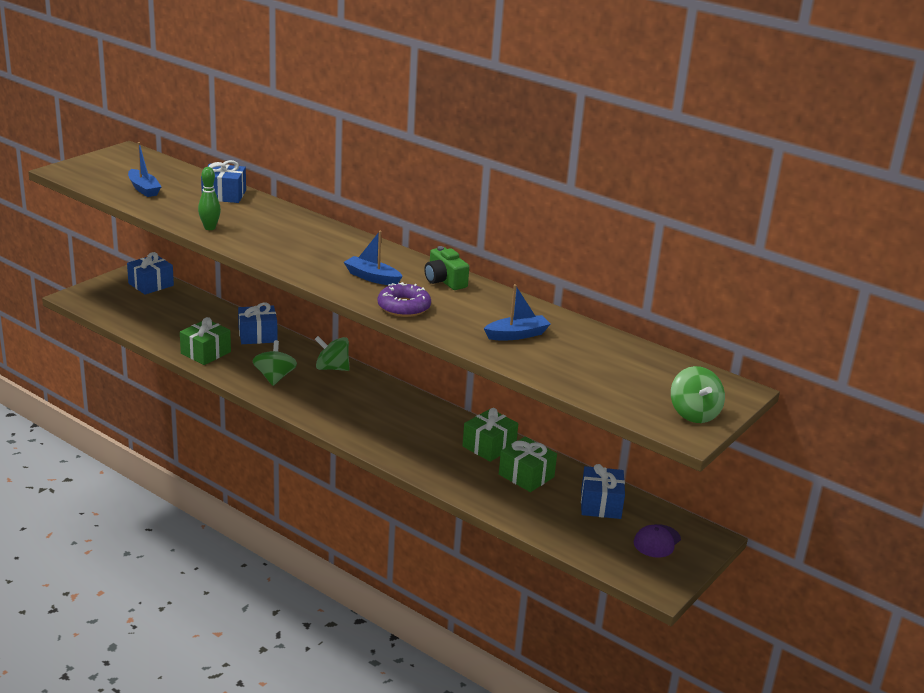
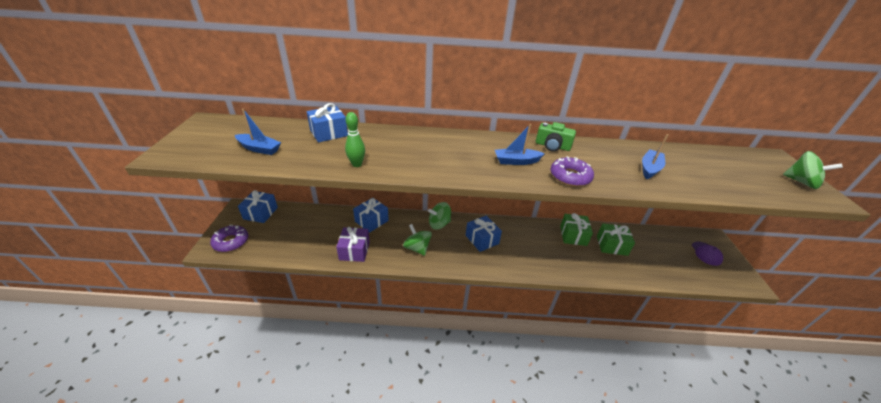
camera: 35 degrees left, 10 degrees up
(98, 298) = (231, 242): none -> purple donut
(205, 353) = (354, 251): green gift -> purple gift
(600, 504) = (659, 244): blue gift -> blue gift (482, 239)

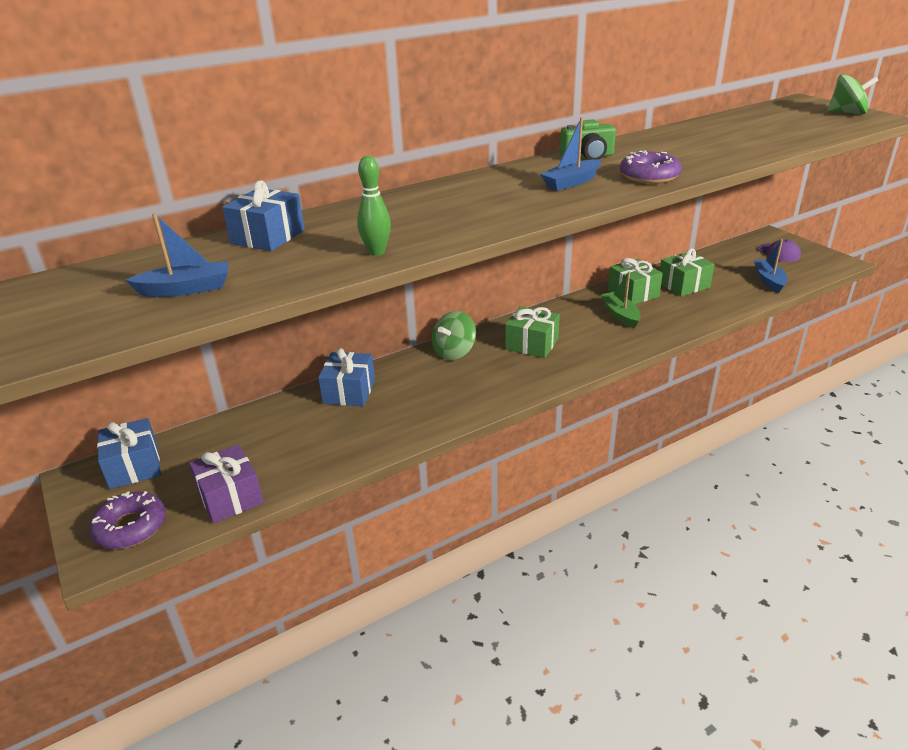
camera: 30 degrees left, 5 degrees down
(354, 251) = (369, 437): purple gift -> purple gift (230, 497)
(417, 248) = (458, 391): green spinning top -> none
(482, 239) = (531, 344): blue gift -> green gift
(550, 246) = (620, 315): none -> green boat
(649, 168) = (713, 144): blue boat -> blue boat (769, 281)

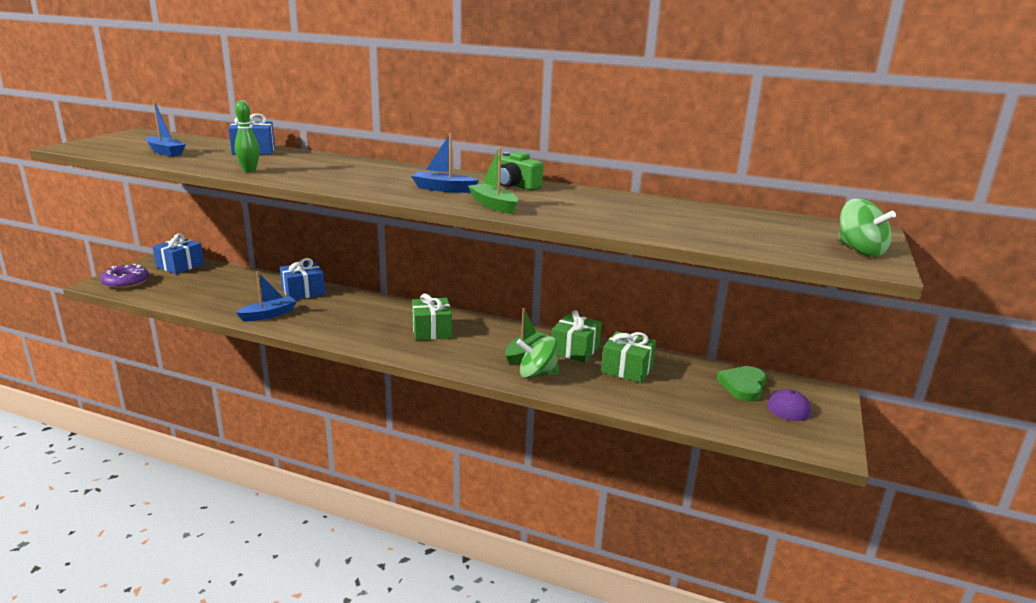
camera: 50 degrees right, 10 degrees down
(230, 497) = (166, 295): purple gift -> none
(454, 352) = (388, 308): green spinning top -> green spinning top (537, 374)
(649, 176) = (493, 205): purple donut -> green boat
(741, 256) = (743, 386): none -> green heart
(769, 281) = (707, 411): blue boat -> blue boat (269, 315)

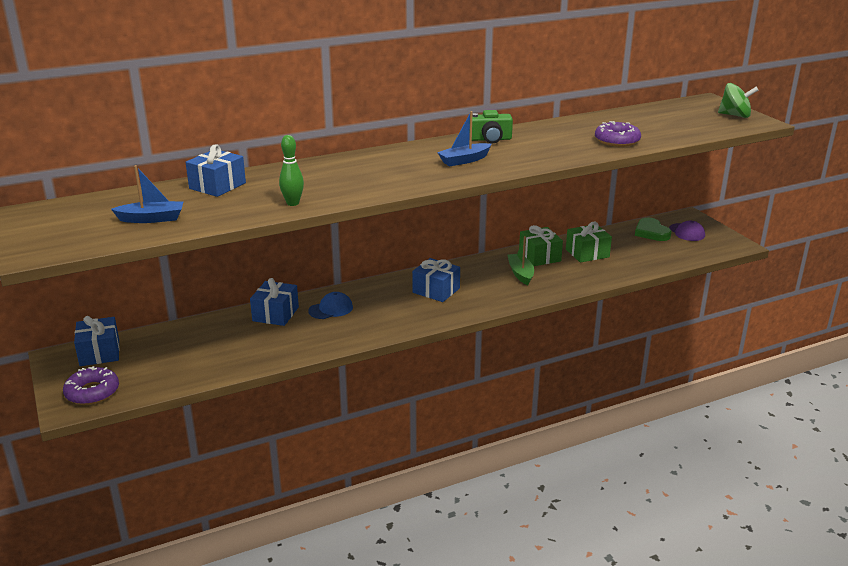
camera: 45 degrees left, 5 degrees up
(269, 315) = (299, 343): blue boat -> none
(338, 306) = (331, 309): none -> blue cap
(431, 330) = (436, 290): green gift -> blue gift
(493, 205) = (528, 160): green boat -> none
(537, 374) = (554, 282): green spinning top -> none
(628, 222) = (617, 140): none -> purple donut

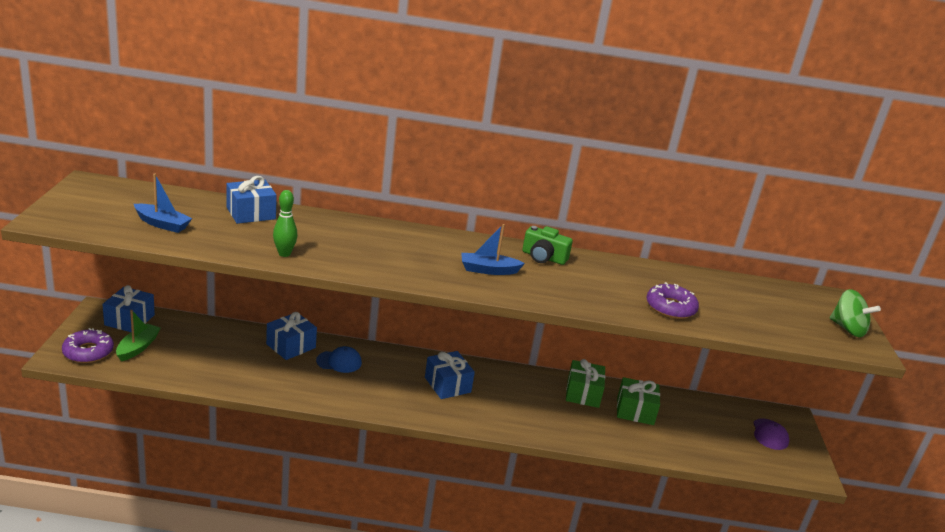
camera: 25 degrees right, 0 degrees up
(520, 274) = (544, 403): green boat -> green boat (138, 347)
(651, 232) = (729, 418): green heart -> none

